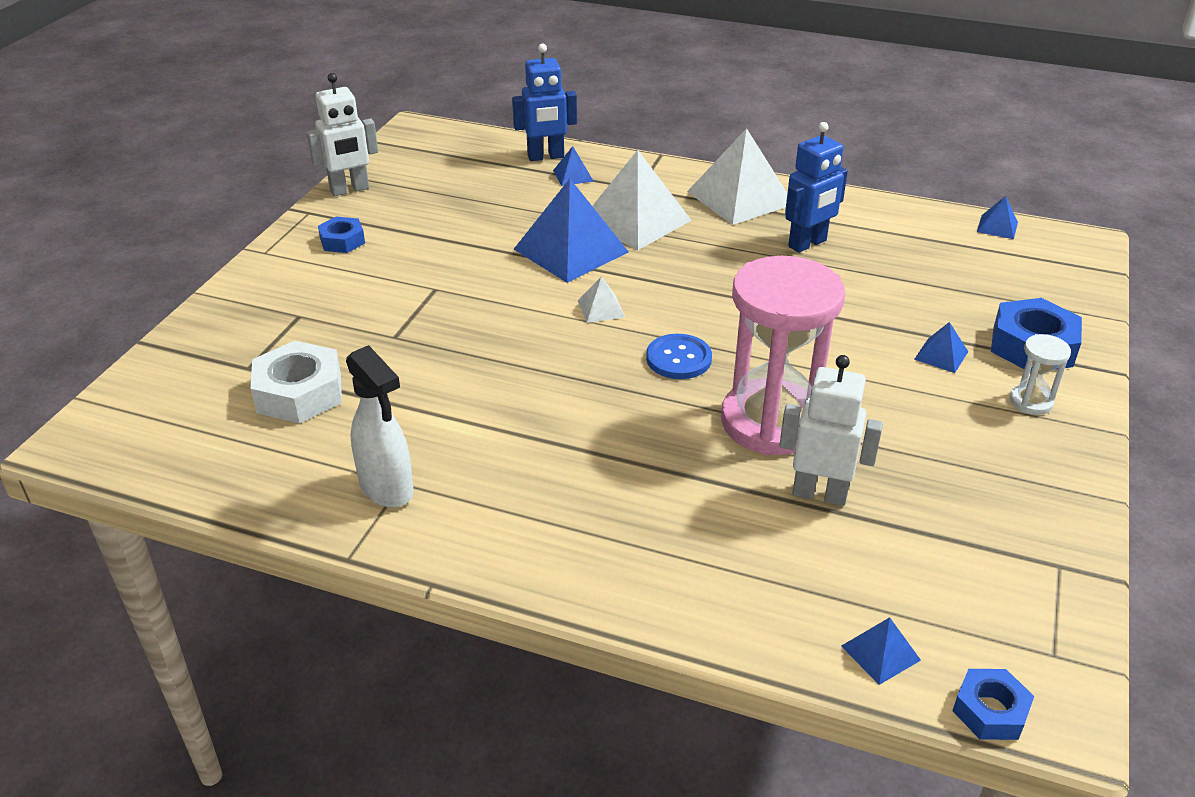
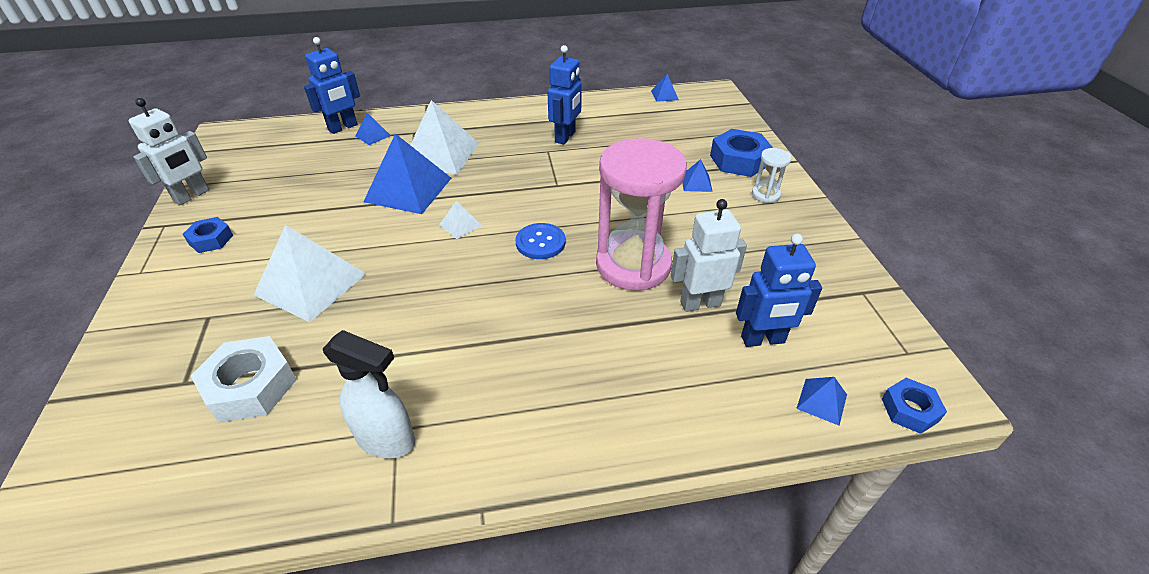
camera: 30 degrees left, 5 degrees up
(740, 197) = (500, 119): white pyramid -> white pyramid (310, 284)
(865, 562) = (763, 340): none -> blue robot

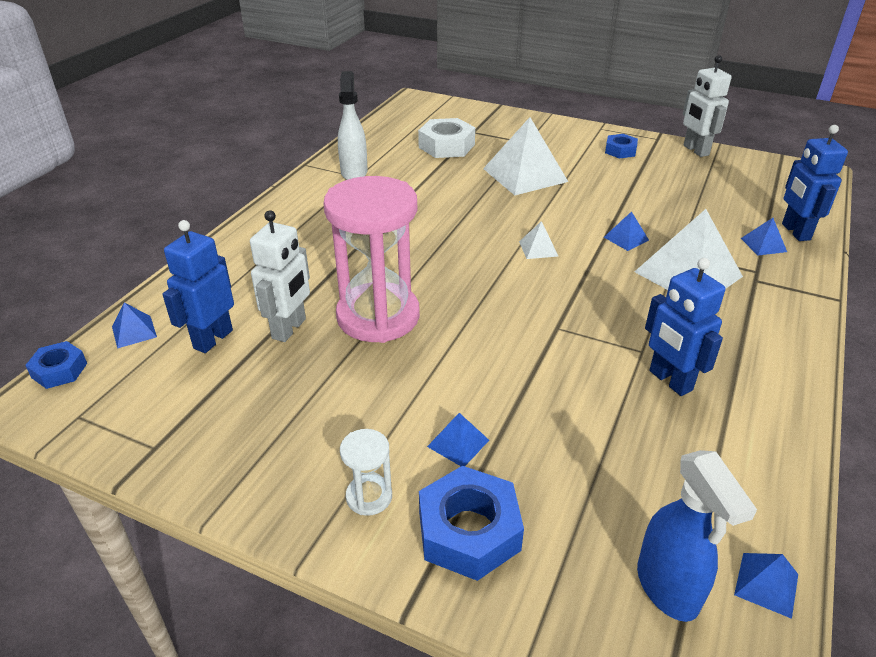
camera: 125 degrees right, 5 degrees down
(387, 440) = (354, 172): white spray bottle -> white spray bottle turned 120 degrees clockwise
(408, 189) = (626, 238): blue pyramid -> blue pyramid, size x0.45
(540, 242) = (467, 280): blue button -> none
(696, 112) = (668, 589): none -> blue spray bottle

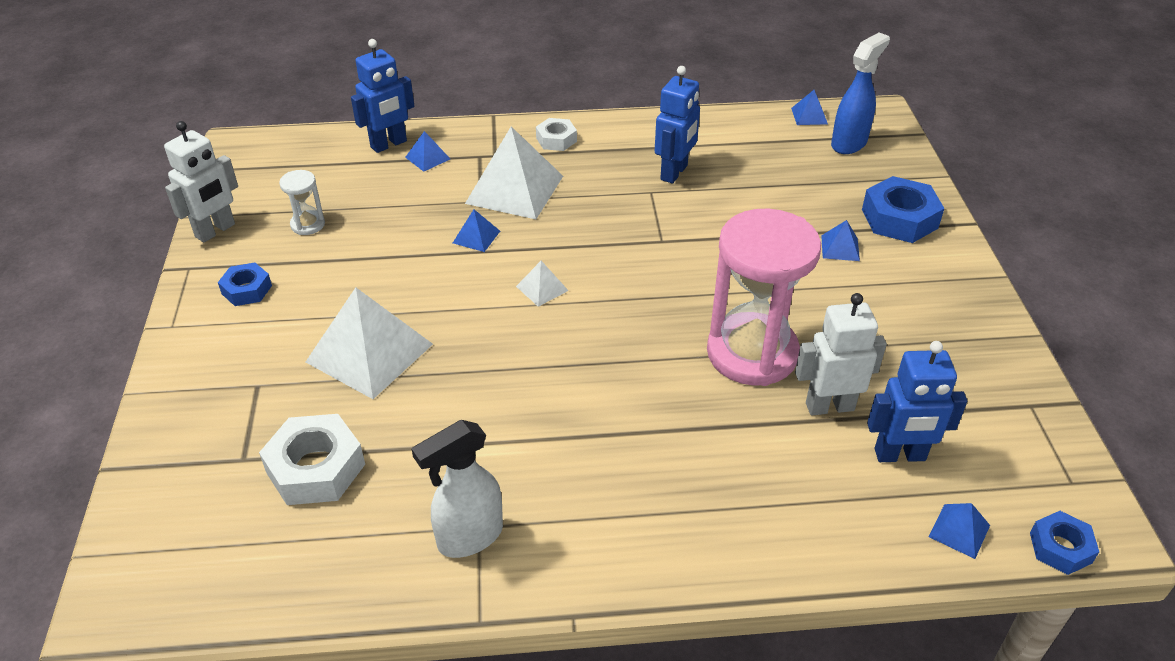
camera: 120 degrees left, 5 degrees up
(369, 497) = (928, 269): white hourglass -> white hourglass (308, 224)
(773, 323) = (556, 139): none -> white nut

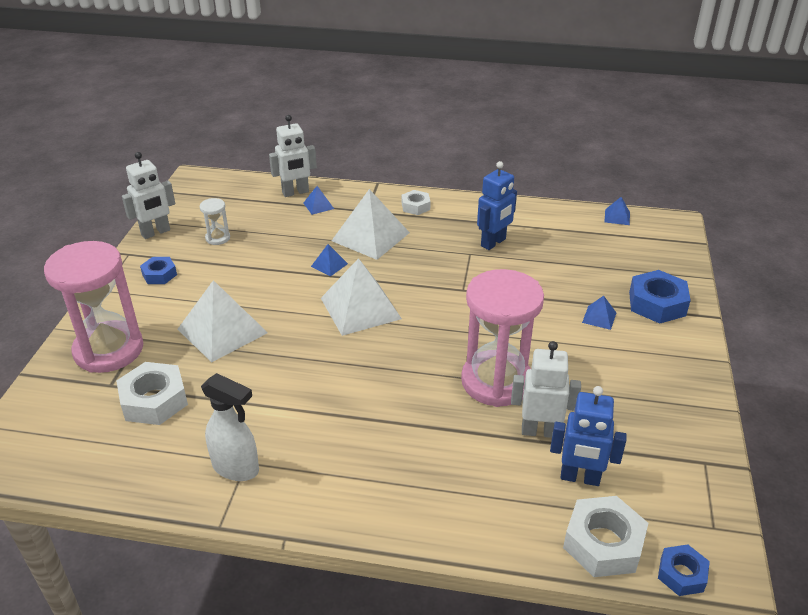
camera: 15 degrees right, 5 degrees down
(219, 410) = (109, 350): none -> pink hourglass
(389, 144) = (295, 192): blue robot -> white robot
(469, 537) = (236, 468): white spray bottle -> white spray bottle turned 135 degrees counterclockwise
(542, 288) = (360, 308): white pyramid -> white pyramid, size x2.23
(849, 143) = (640, 242): blue spray bottle -> none
(959, 531) = (603, 543): blue pyramid -> white nut

